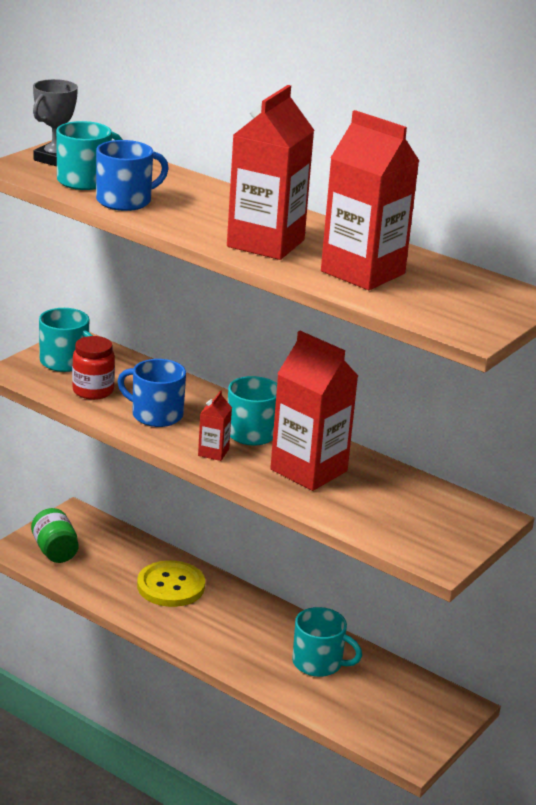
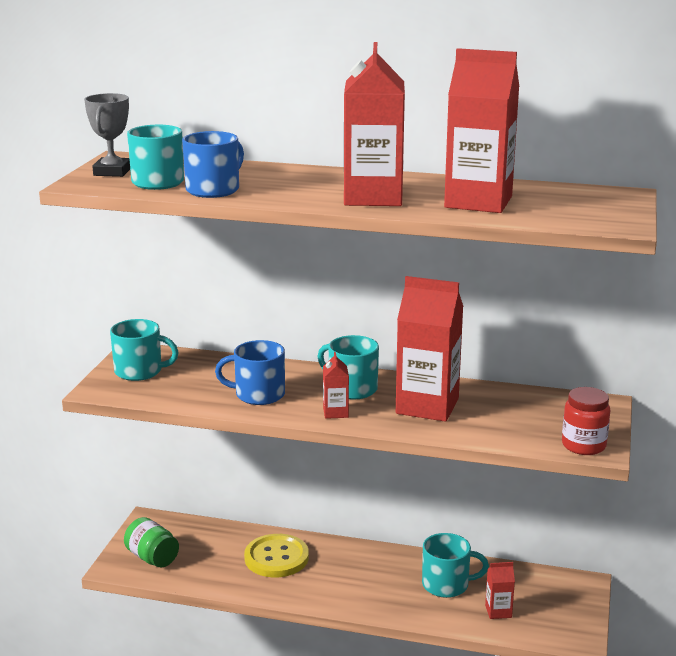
camera: 20 degrees left, 5 degrees down
(93, 391) = (185, 389): red jar -> red jar (583, 445)
(350, 704) = (498, 611): none -> red carton

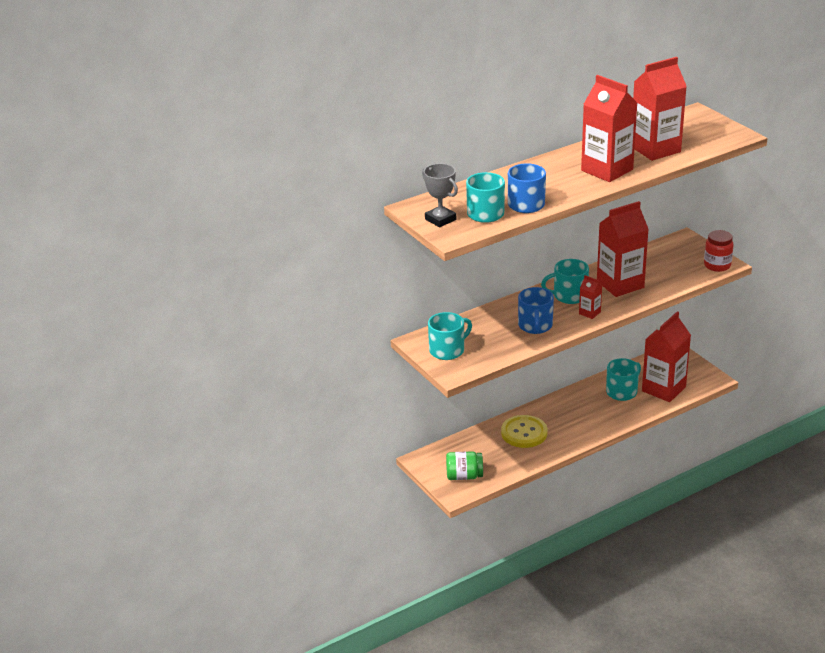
camera: 45 degrees left, 10 degrees up
(258, 394) = (535, 326): blue mug -> blue mug turned 45 degrees counterclockwise
(498, 611) = (663, 389): red carton -> red carton, size x2.22

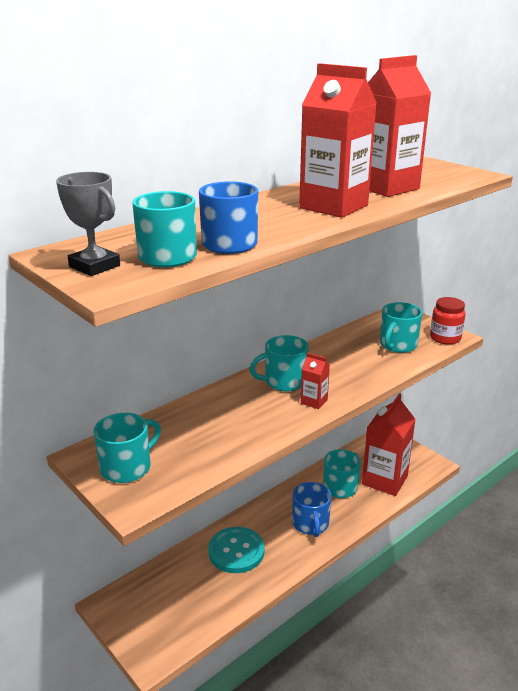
camera: 10 degrees left, 5 degrees down
(464, 476) = (163, 626): green jar -> none
(524, 433) = (236, 551): yellow button -> turquoise button
(535, 326) = (247, 423): blue mug -> blue mug (310, 524)
(620, 284) = (342, 365): red carton -> none
(673, 269) = (397, 345): none -> turquoise mug

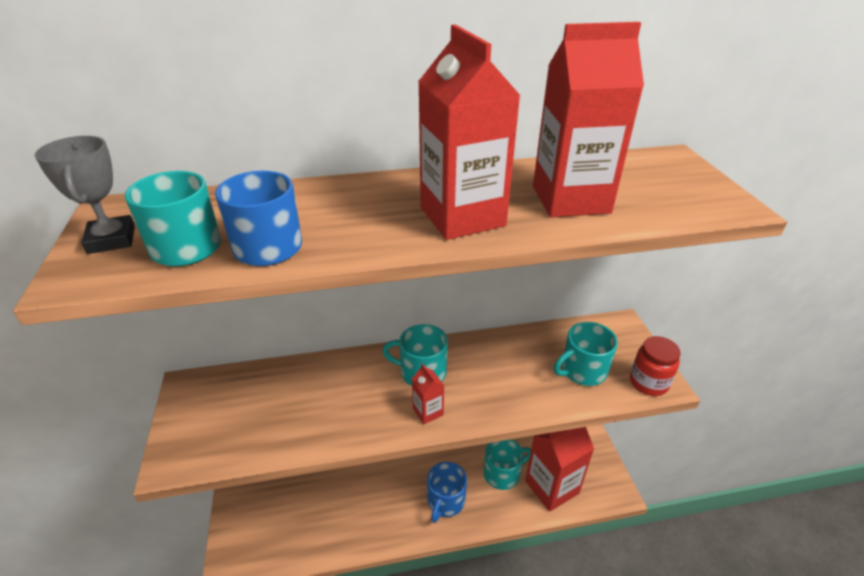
camera: 30 degrees right, 10 degrees up
(127, 467) = (204, 415): turquoise mug -> none
(236, 551) = (362, 496): turquoise button -> none

